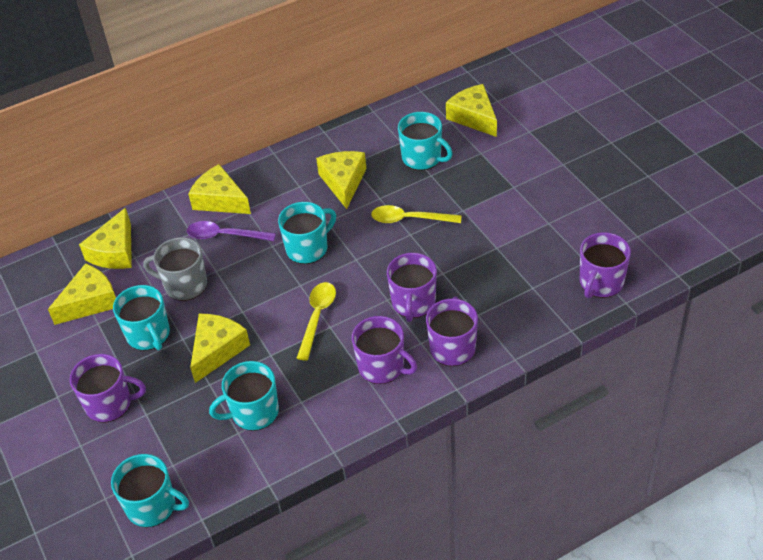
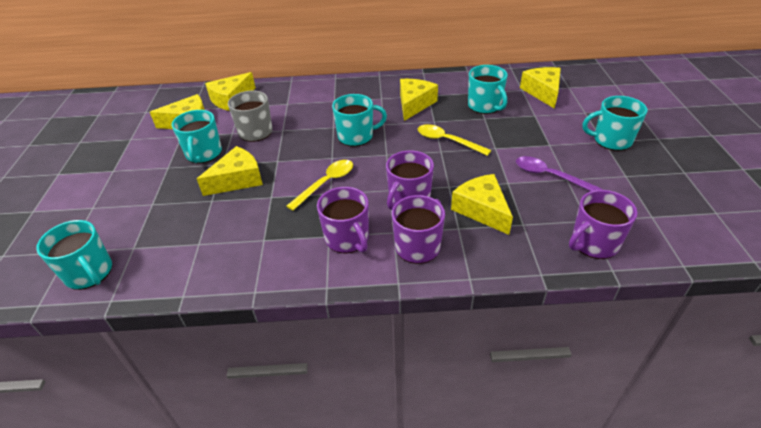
camera: 25 degrees right, 5 degrees down
(110, 404) = (137, 188): purple mug -> none
(220, 200) = (322, 91): yellow cheese -> yellow cheese (482, 210)
(225, 235) = (307, 111): purple spoon -> purple spoon (550, 176)
(254, 412) = (222, 233): turquoise mug -> turquoise mug (611, 140)

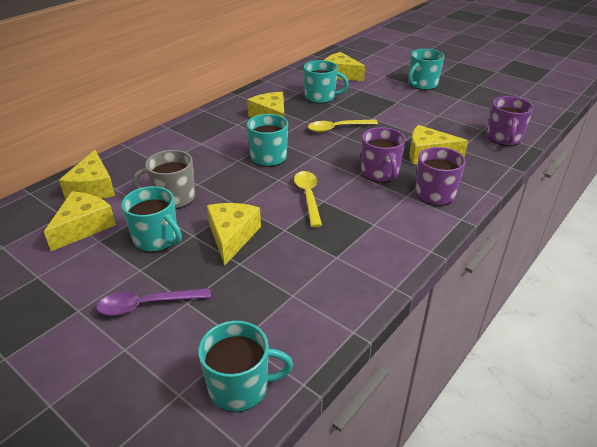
camera: 50 degrees left, 5 degrees down
(347, 239) = (388, 217): purple mug -> none
(550, 176) = (428, 118): purple spoon -> purple spoon (147, 305)

